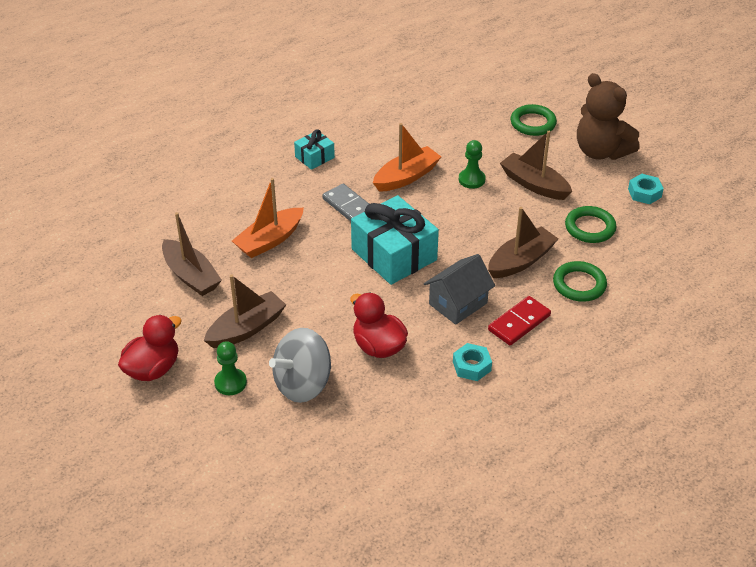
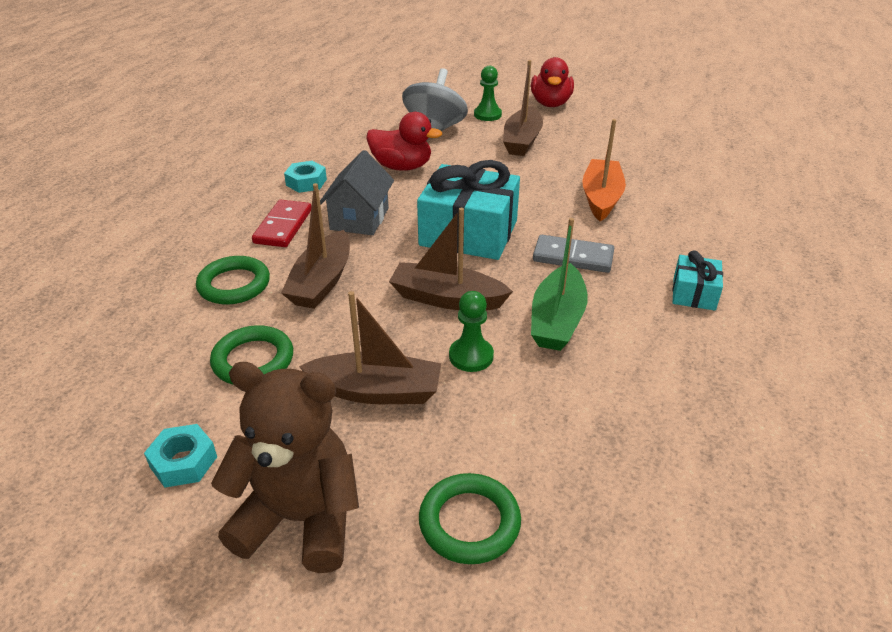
camera: 145 degrees right, 5 degrees down
(191, 276) = (619, 152): brown boat -> brown boat (447, 299)
(406, 177) = (557, 320): orange boat -> green boat

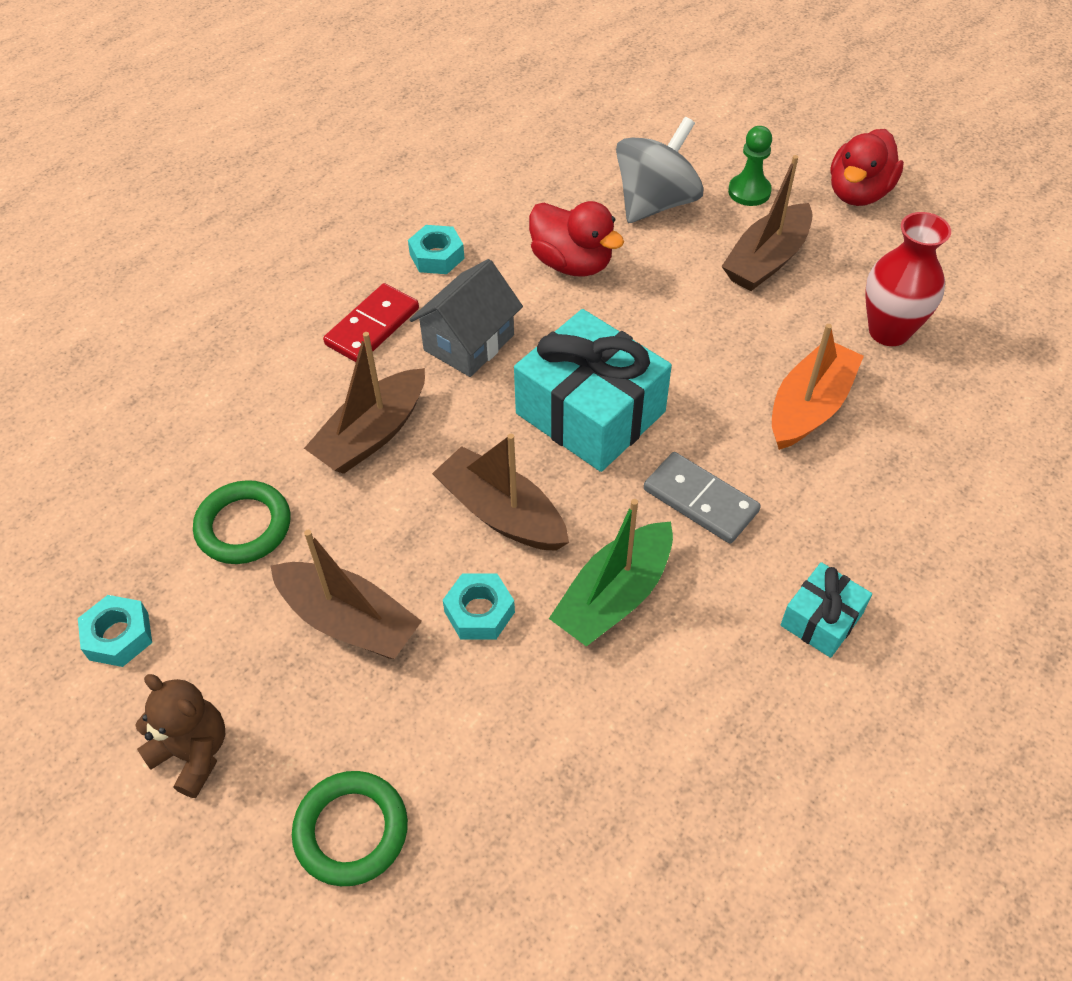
camera: 25 degrees right, 15 degrees up
(234, 285) = (274, 405): green ring -> none
(300, 519) = (193, 753): brown teddy bear -> brown teddy bear, size x0.61
(471, 356) = (479, 612): green pawn -> turquoise nut
(617, 156) = (889, 331): none -> red vase

